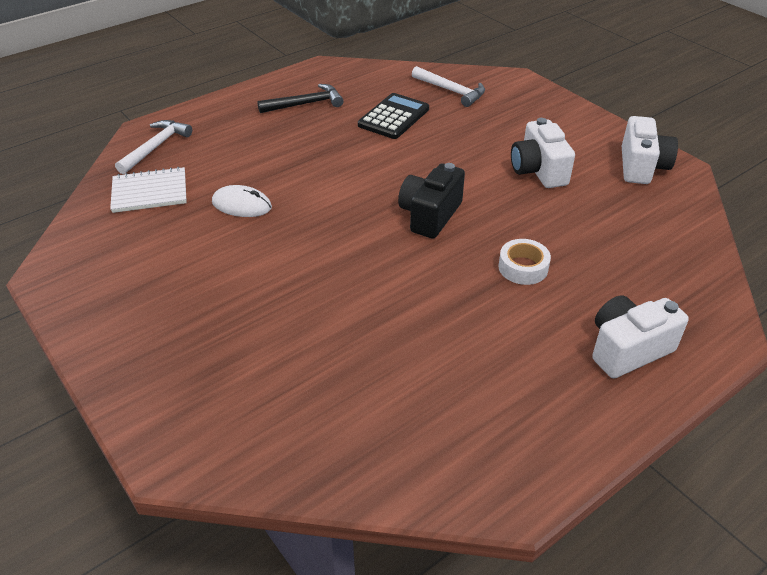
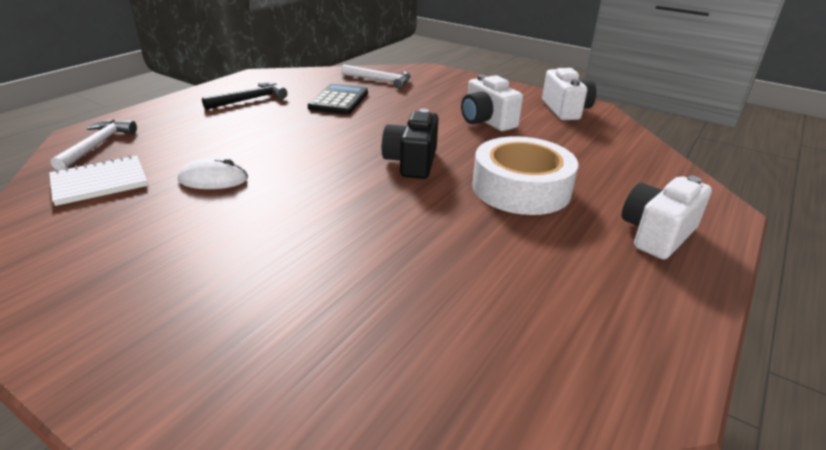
camera: 20 degrees left, 10 degrees down
(523, 267) = (521, 188): white tape -> white tape, size x2.02

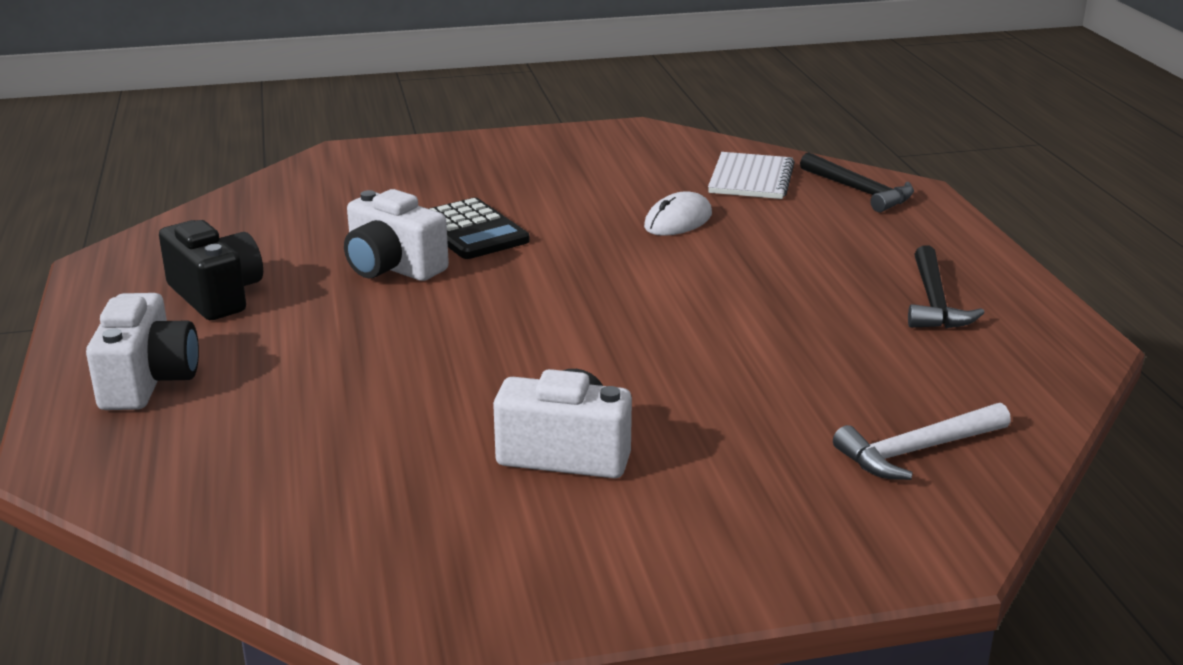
camera: 135 degrees right, 5 degrees down
(97, 145) = (860, 191): white hammer -> black hammer
(339, 100) = (843, 366): black calculator -> black calculator (471, 231)
(412, 162) = (539, 328): black camera -> black camera (216, 295)
(521, 188) = (362, 361): white tape -> none
(565, 110) = (475, 577): white camera -> white camera (392, 267)

